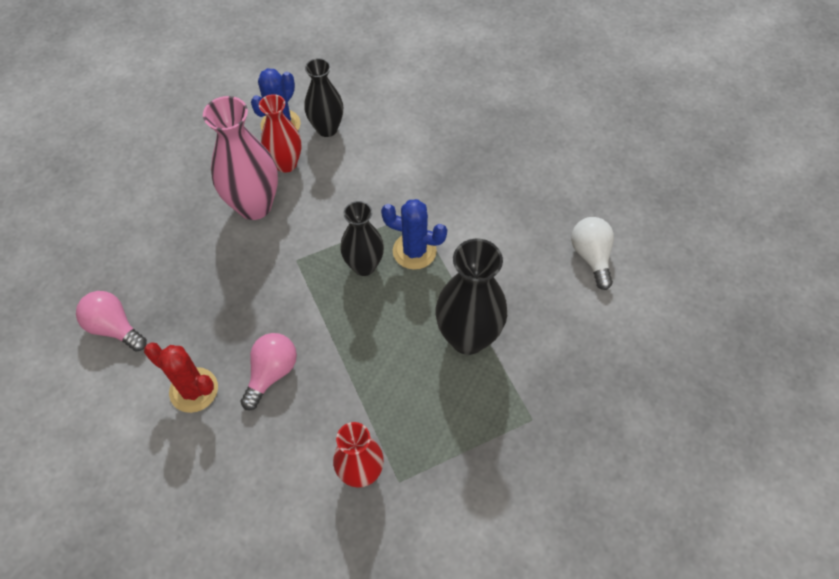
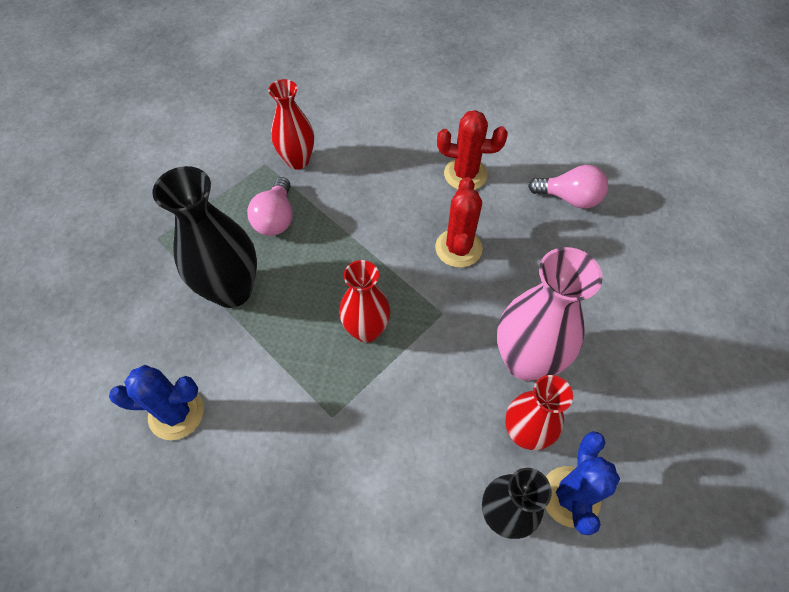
camera: 160 degrees right, 0 degrees up
(249, 311) = (458, 248): none -> red cactus
(271, 373) = (407, 205): pink light bulb -> pink light bulb (276, 218)
(364, 266) = (366, 330): black vase -> red vase
(414, 251) = (316, 366): blue cactus -> blue cactus (176, 413)
(591, 256) = (98, 430): white light bulb -> none

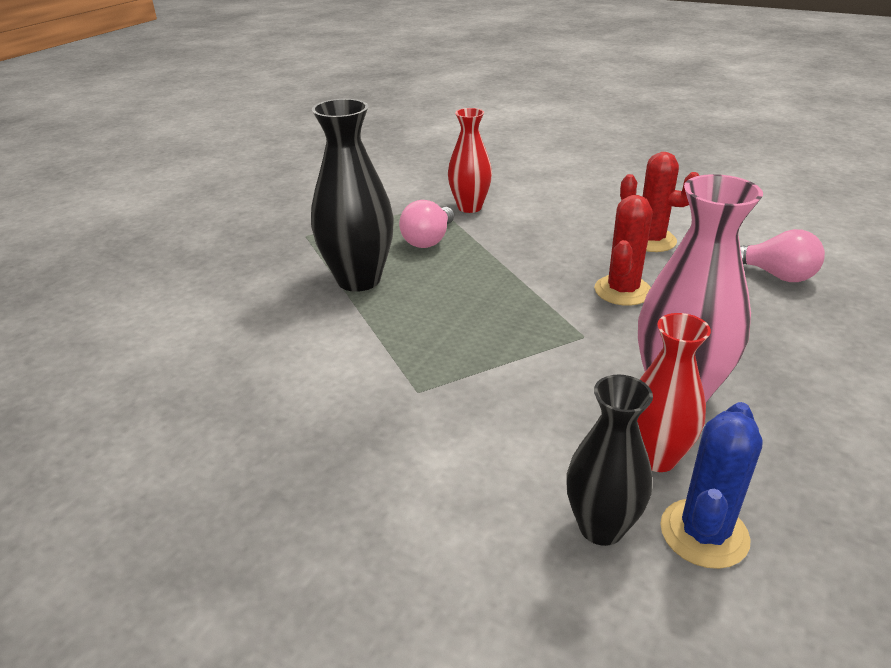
camera: 20 degrees right, 25 degrees down
(176, 413) = (253, 354): blue cactus -> none
(366, 330) = (488, 333): red vase -> none

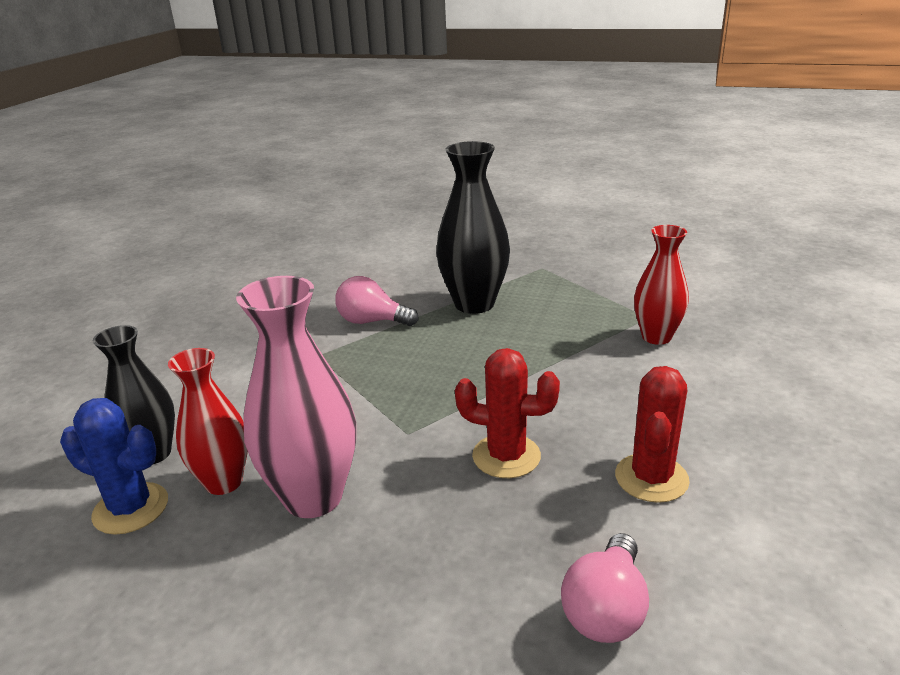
camera: 80 degrees right, 5 degrees down
(428, 240) = (564, 324): pink light bulb -> pink light bulb (372, 321)

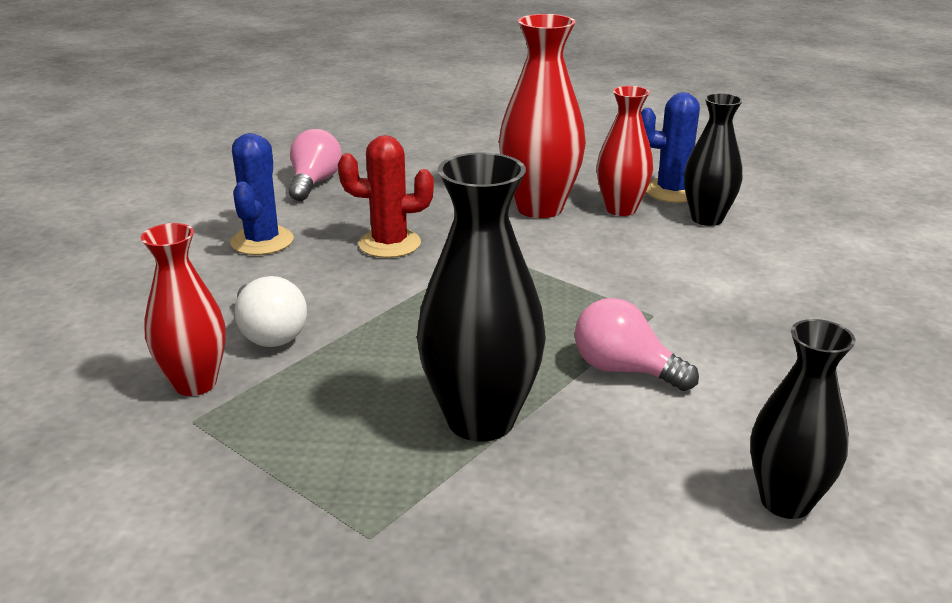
camera: 165 degrees right, 0 degrees up
(313, 497) = (539, 208): pink vase -> red vase
(349, 265) = (785, 501): none -> black vase
(372, 321) = (624, 370): pink light bulb -> pink light bulb turned 150 degrees counterclockwise
(613, 367) = (269, 333): none -> white light bulb
(651, 478) = (262, 241): red cactus -> blue cactus

